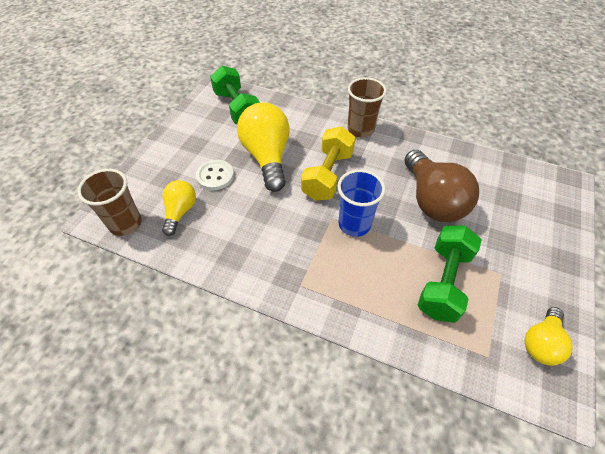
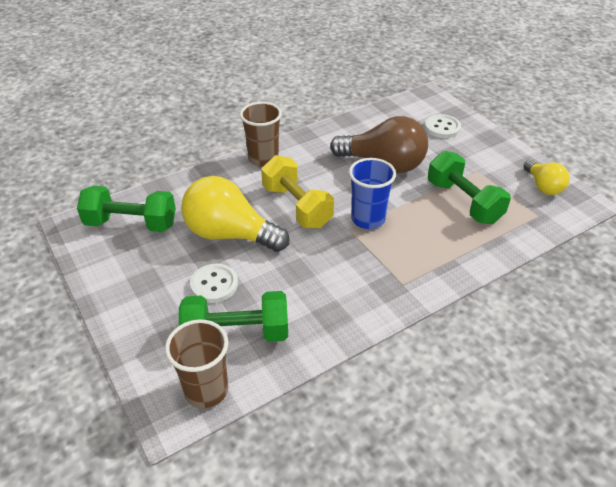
camera: 55 degrees left, 10 degrees down
(180, 212) = (236, 334): yellow light bulb -> green dumbbell
(532, 216) = (442, 128): none -> white button

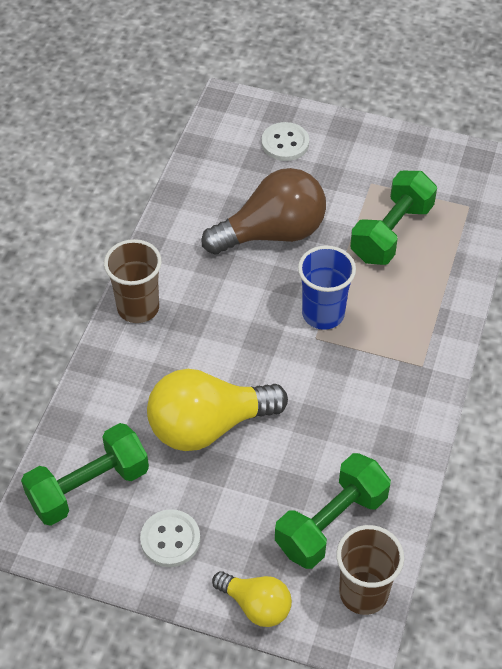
camera: 40 degrees left, 10 degrees up
(214, 284) = (255, 491): white button -> white button (170, 539)
(296, 206) = (239, 346): yellow dumbbell -> none
(463, 202) = (391, 232): green dumbbell -> green dumbbell turned 75 degrees counterclockwise
(543, 186) = (445, 165): yellow light bulb -> yellow light bulb (256, 605)

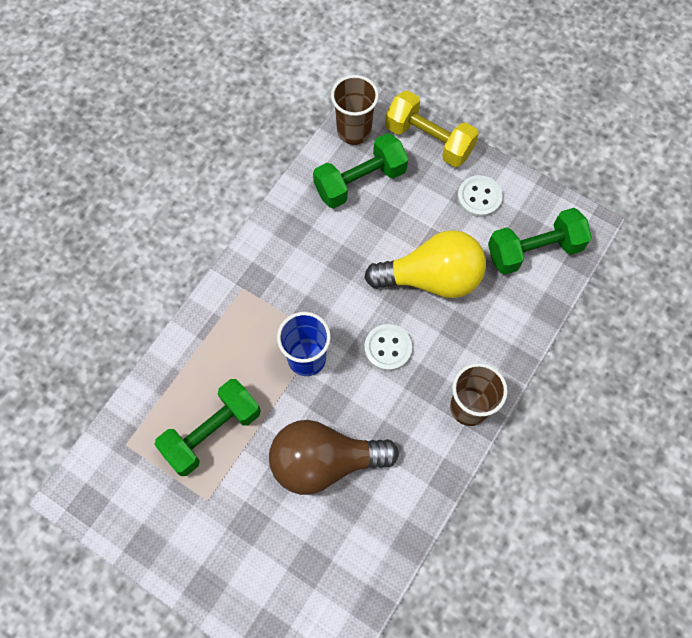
camera: 165 degrees left, 15 degrees up
(256, 605) = (429, 140): yellow light bulb -> yellow dumbbell
(285, 143) = (275, 582): white button -> white button (388, 348)

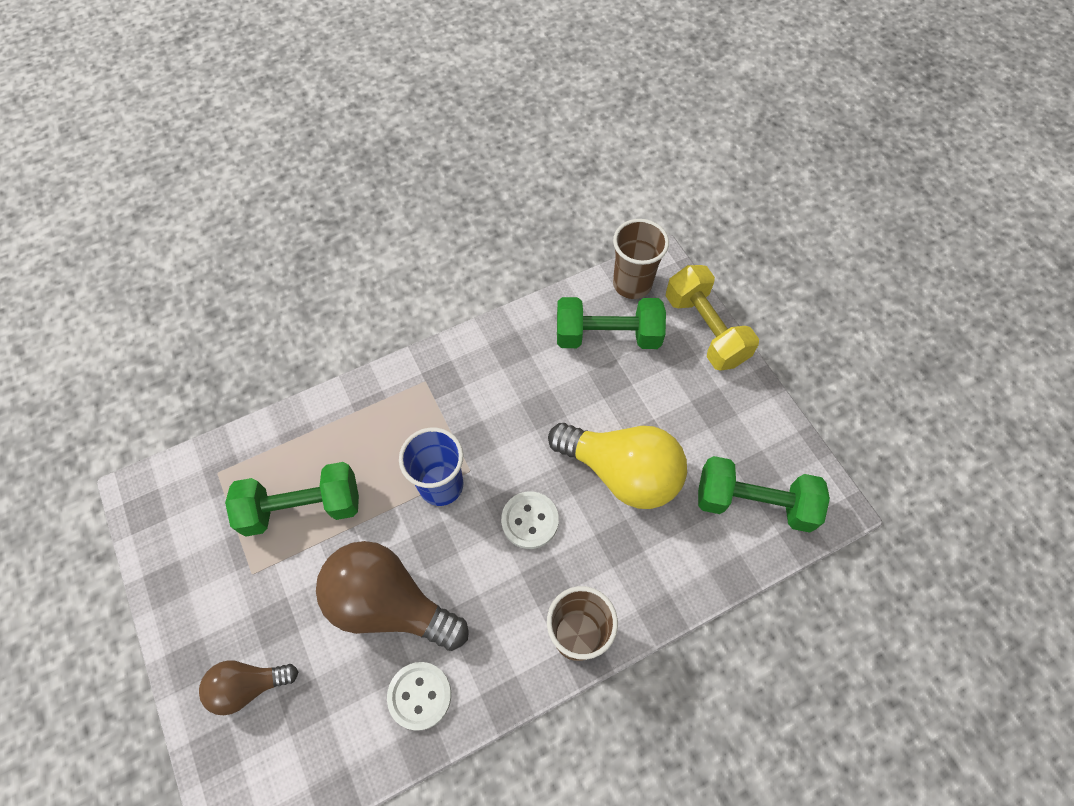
camera: 30 degrees right, 5 degrees down
(260, 575) = (248, 686): none -> brown light bulb
(479, 197) = (725, 414): white button -> white button (419, 696)

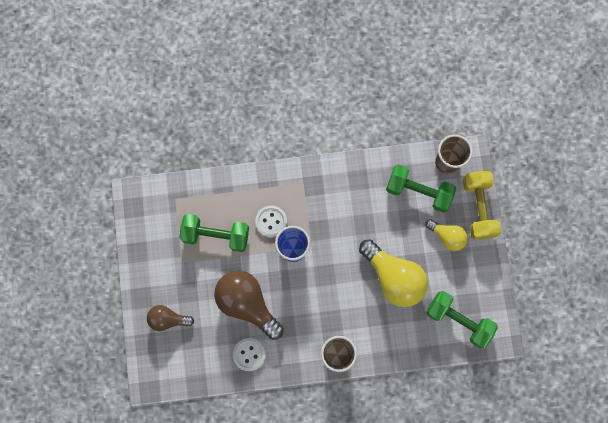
camera: 20 degrees right, 15 degrees up
(530, 520) = (334, 286): white button -> white button (271, 221)
(678, 384) = (447, 236): none -> yellow light bulb

